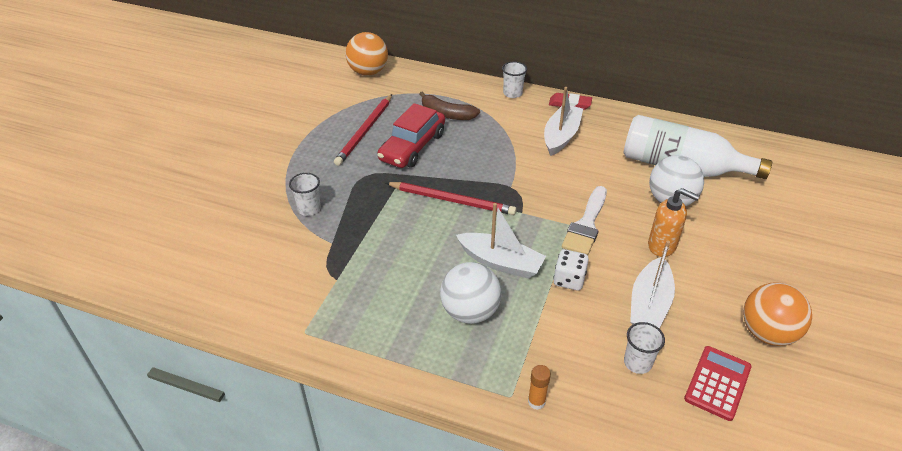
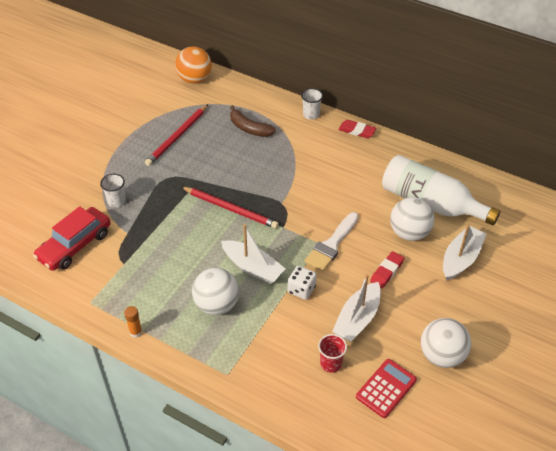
camera: 10 degrees right, 5 degrees up
(412, 147) = (212, 156): red car -> red car (75, 245)
(536, 402) = (244, 381): orange glue stick -> orange glue stick (136, 332)
(561, 136) = (339, 161): white boat -> white boat (461, 259)
(637, 363) = (330, 363): white cup -> red cup
(662, 246) = (387, 271): orange soap dispenser -> red eraser
(767, 333) = (441, 355): orange ball -> white ball

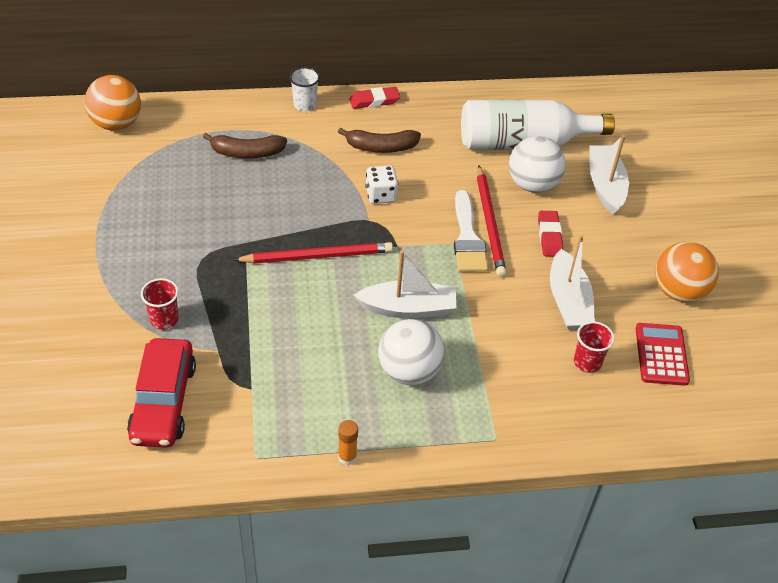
camera: 40 degrees left, 0 degrees up
(116, 201) = (164, 319): white cup -> red cup
(177, 137) = (165, 203): red pencil -> red pencil (490, 223)
(301, 289) = (483, 303): white dice -> white dice (381, 195)
(332, 162) = (381, 147): none -> brown banana
(441, 355) = (679, 291): white ball -> orange ball

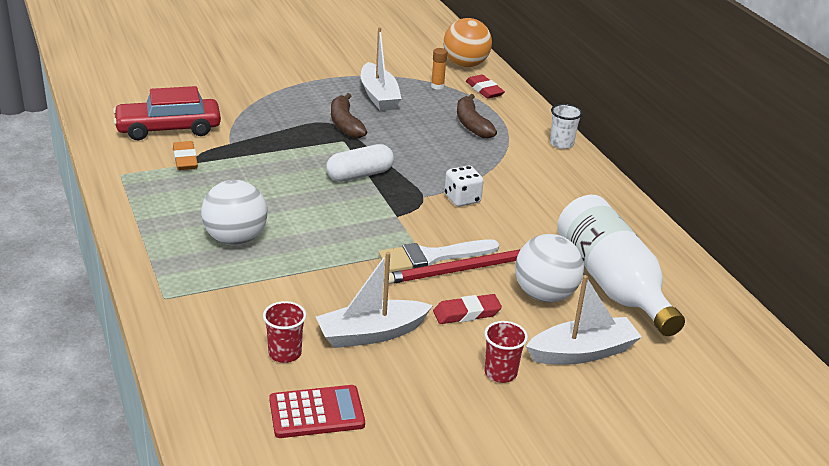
camera: 75 degrees right, 15 degrees down
(164, 319) = (253, 117): red cup -> red cup (500, 373)
(240, 394) = (185, 159): none -> orange eraser
(317, 256) = (359, 175): red pencil -> white capsule
(347, 457) = (128, 217): orange glue stick -> orange glue stick (437, 86)
(374, 101) = (600, 180): red eraser -> red eraser (484, 90)
(381, 147) = (532, 192): brown banana -> brown banana (345, 124)
(408, 308) = (315, 230): white boat -> white boat (379, 96)
(679, 291) = (429, 425): orange ball -> none

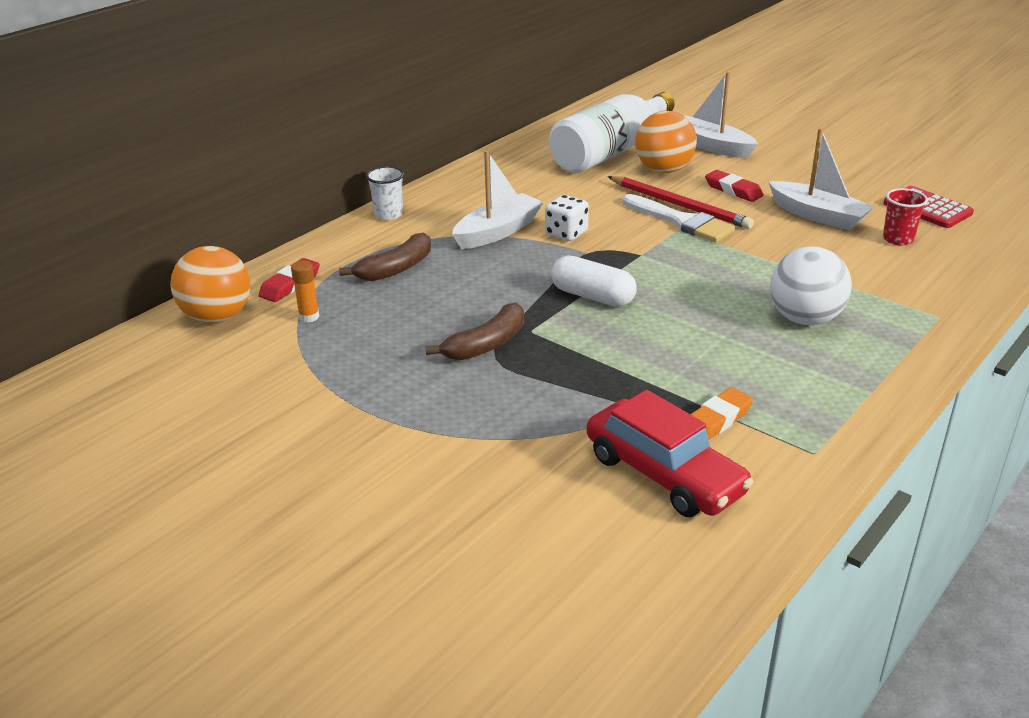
camera: 115 degrees left, 0 degrees up
(379, 96) = (380, 348): white boat -> white boat (498, 232)
(500, 373) = (778, 164): red cup -> none
(544, 295) = (663, 170): white ball -> orange ball

